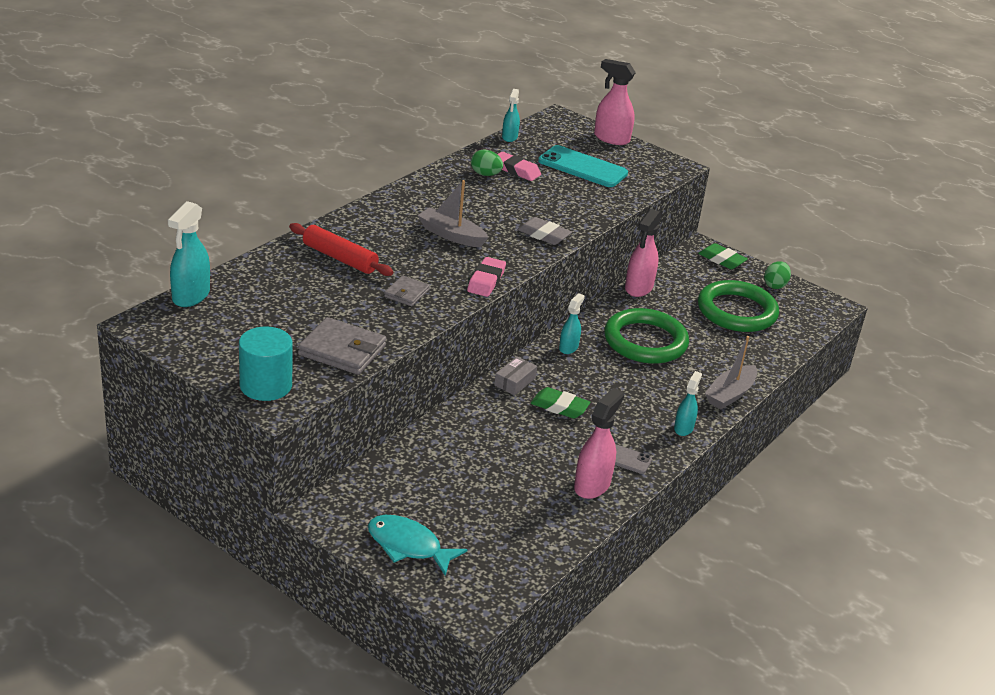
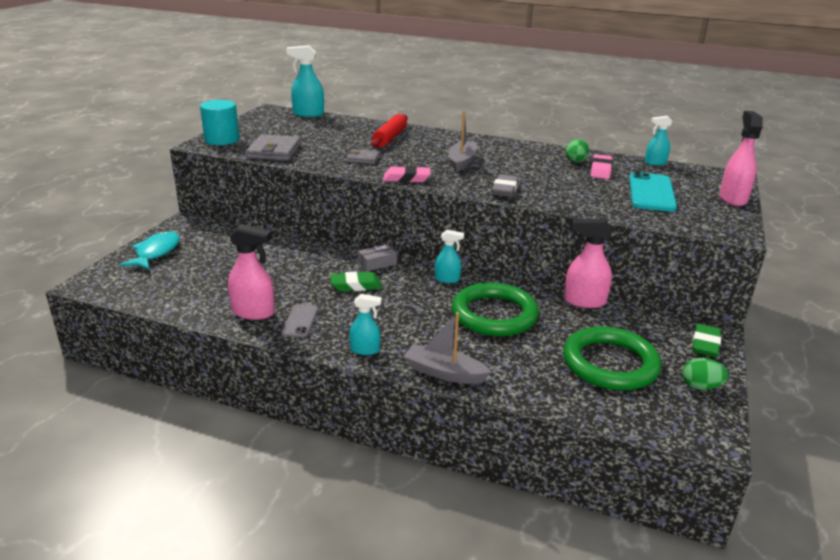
camera: 75 degrees right, 5 degrees down
(515, 382) = (377, 263): grey box -> grey box turned 45 degrees counterclockwise
(559, 407) = (356, 285): green eraser -> green eraser turned 75 degrees clockwise

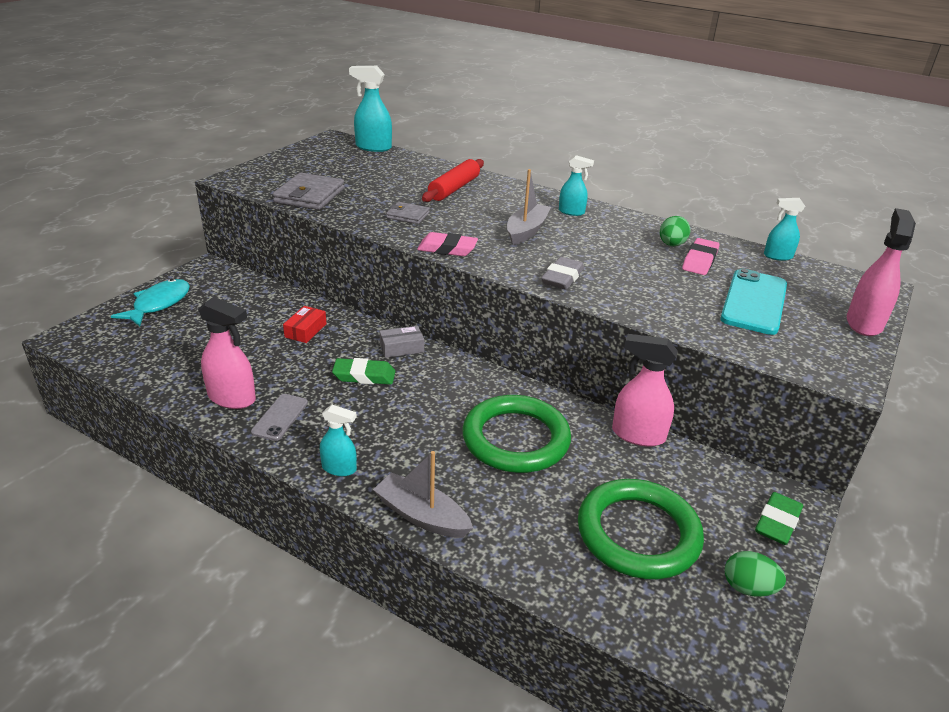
camera: 10 degrees right, 5 degrees up
(222, 140) = (258, 174): turquoise cylinder -> none
(292, 259) = (305, 330): none -> red box
(447, 279) = (477, 380): turquoise spray bottle -> turquoise spray bottle (571, 212)

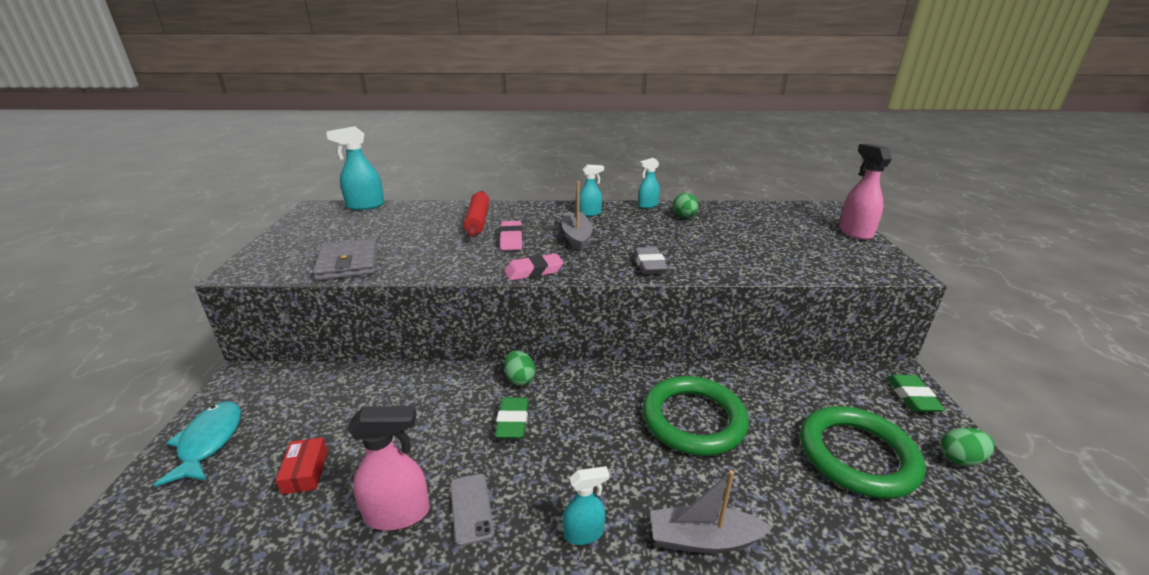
camera: 30 degrees left, 5 degrees down
(305, 330) = (412, 401): red box -> red box (305, 472)
(364, 376) = (512, 422): green eraser -> green eraser turned 60 degrees counterclockwise
(401, 348) = (519, 379): grey box -> green egg
(408, 215) = (465, 253): grey wallet -> none
(637, 435) = (765, 373): pink spray bottle -> none
(699, 261) = (716, 222): pink eraser -> pink eraser (511, 239)
(754, 302) = (784, 239): turquoise phone -> none
(777, 256) = (752, 205): turquoise spray bottle -> turquoise spray bottle (647, 205)

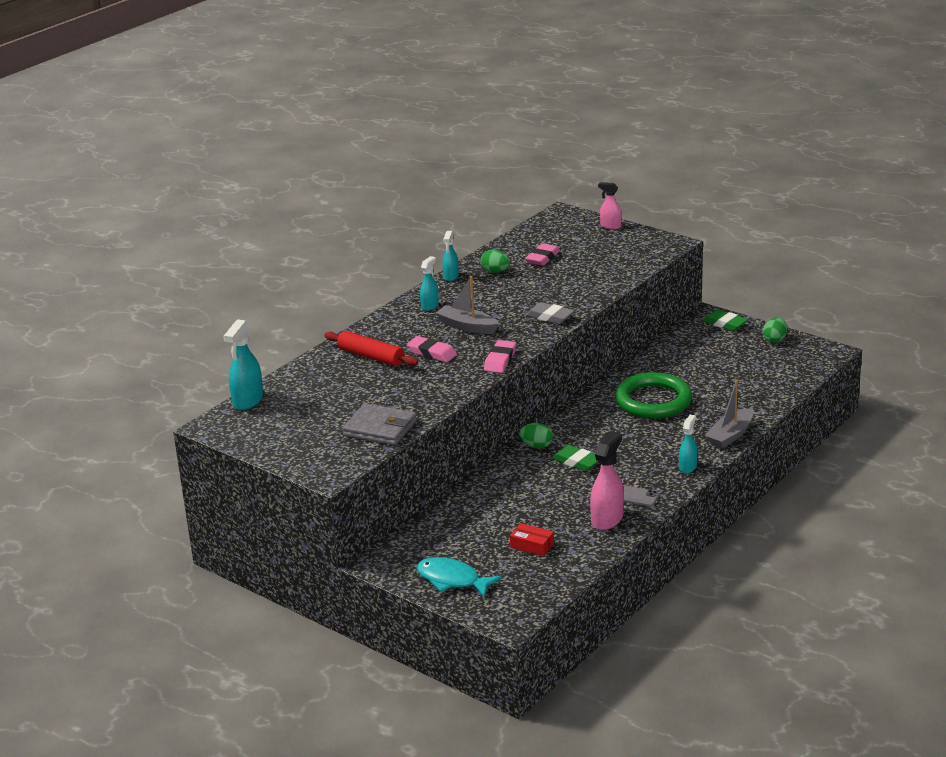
camera: 50 degrees left, 0 degrees up
(742, 226) = (542, 258): none -> pink eraser
(855, 232) = (610, 226): pink spray bottle -> pink spray bottle, size x0.62
(857, 455) = (738, 366): green ring -> none

